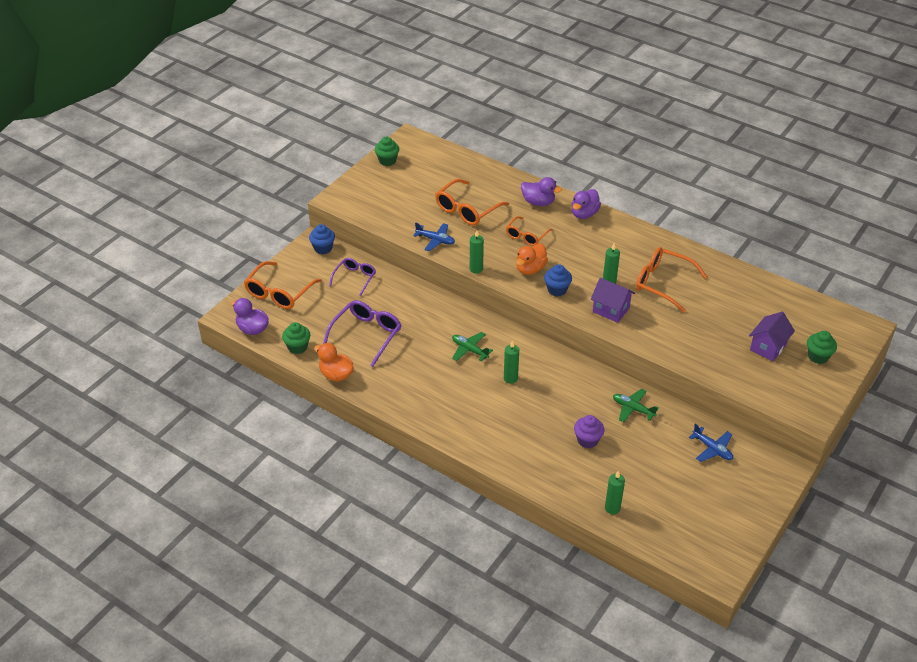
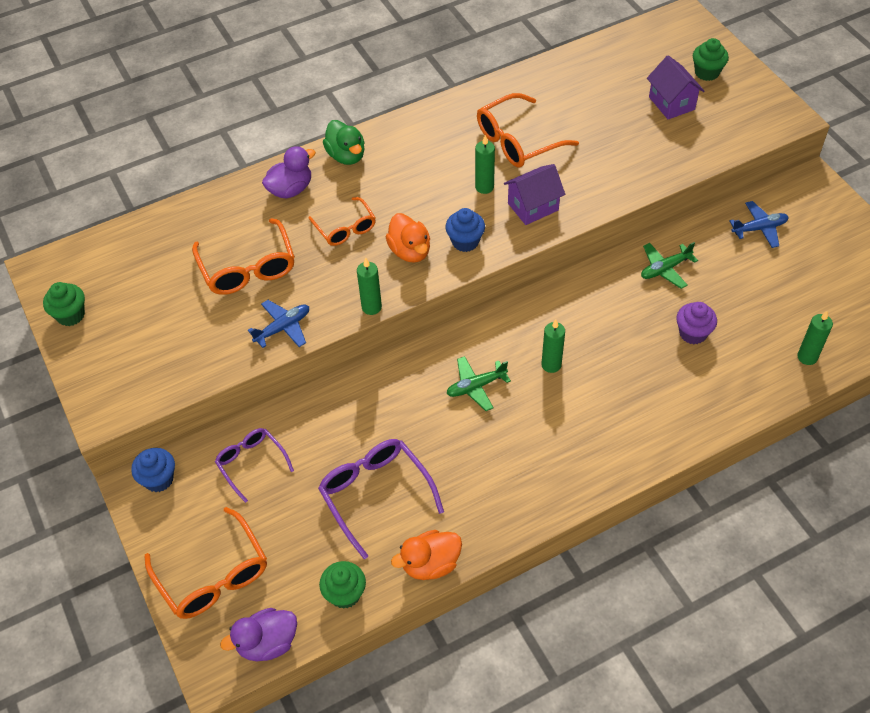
camera: 60 degrees left, 10 degrees up
(584, 214) = (346, 156): purple duck -> green duck

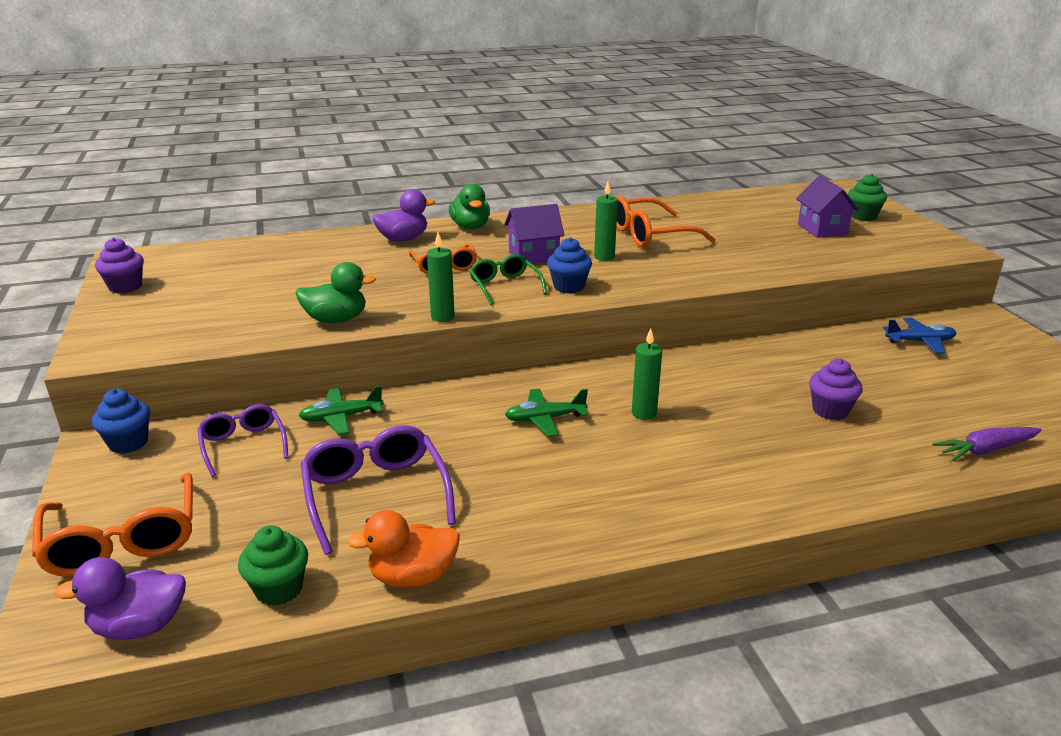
camera: 10 degrees right, 25 degrees down
(71, 315) = (125, 287): green cupcake -> purple cupcake
(247, 267) = (327, 278): orange glasses -> none
(283, 328) = (336, 319): blue plane -> green duck
(410, 251) = (505, 286): orange duck -> green glasses
(533, 207) = (653, 273): purple house -> purple house (533, 256)
(665, 269) = (801, 357): green plane -> green plane (341, 417)
(807, 357) = (985, 450): green candle -> purple carrot

